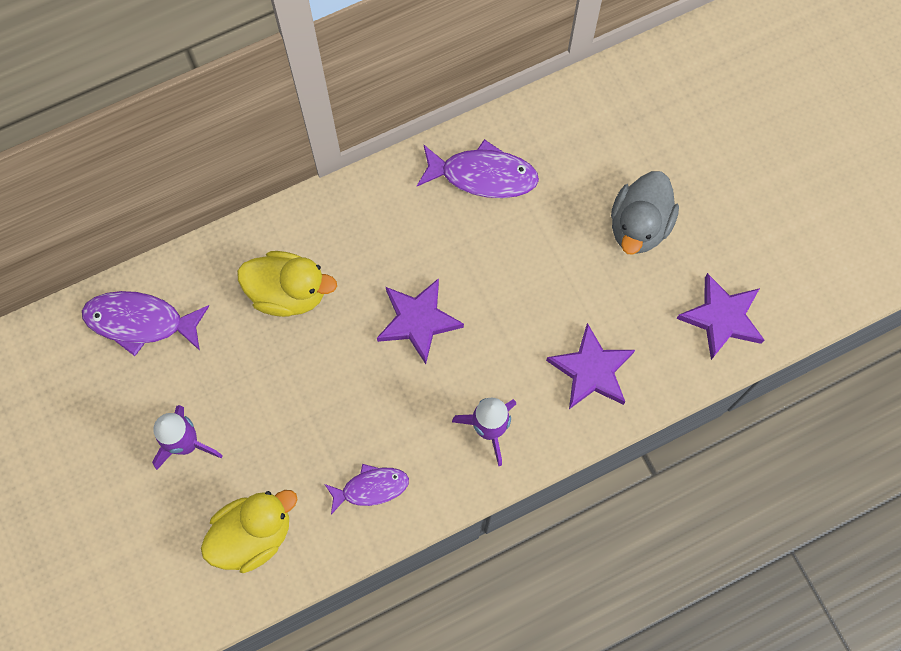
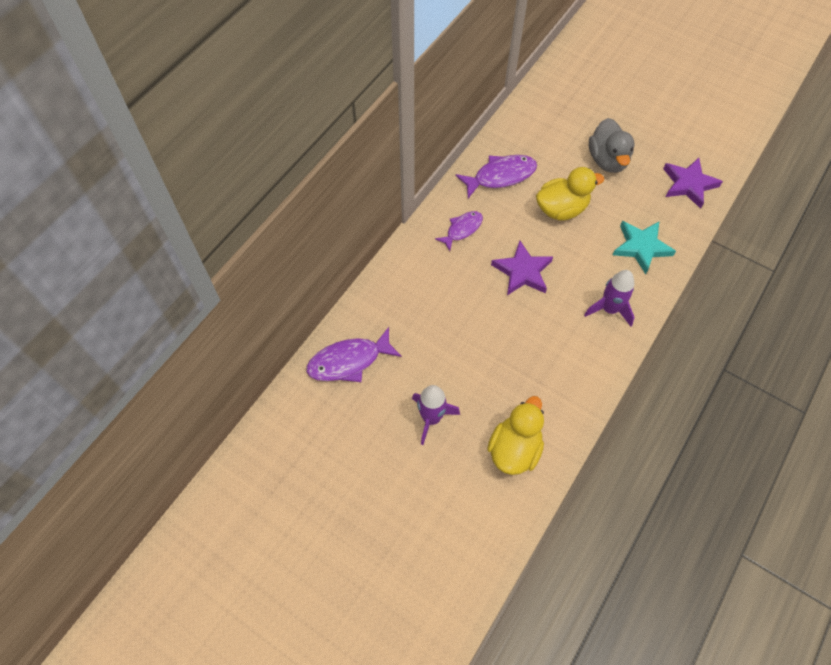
camera: 30 degrees left, 10 degrees down
(288, 293) = (432, 296): yellow duck -> yellow duck (561, 209)
(371, 488) = (566, 380): purple fish -> purple fish (462, 229)
(591, 370) = (641, 247): purple star -> turquoise star

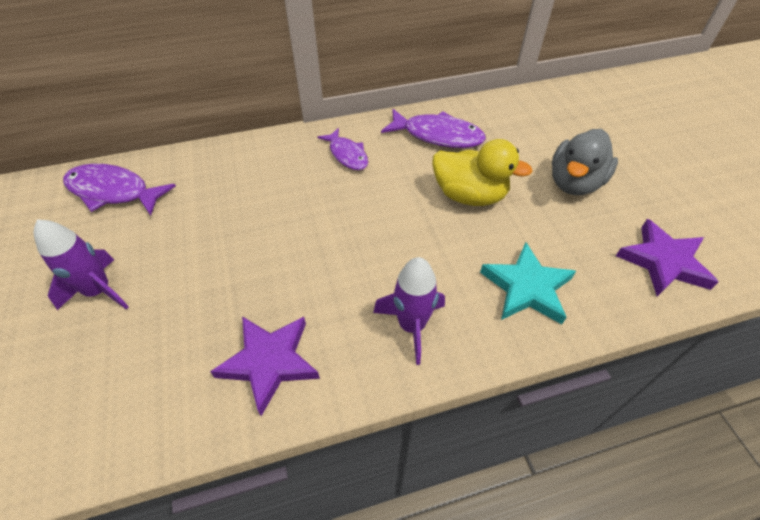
camera: 40 degrees right, 10 degrees down
(462, 229) = (347, 155): purple fish -> purple fish turned 60 degrees clockwise
(514, 449) = (121, 392): yellow duck -> none
(522, 271) = (359, 223): purple star -> purple star (269, 362)

